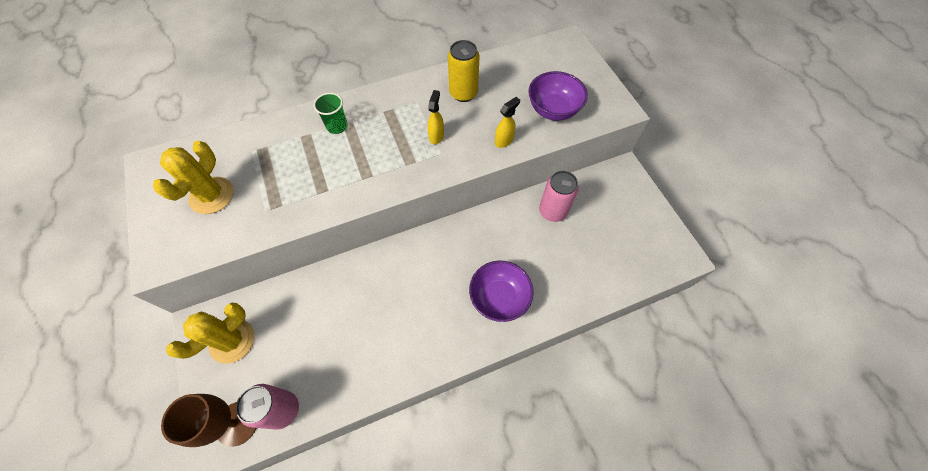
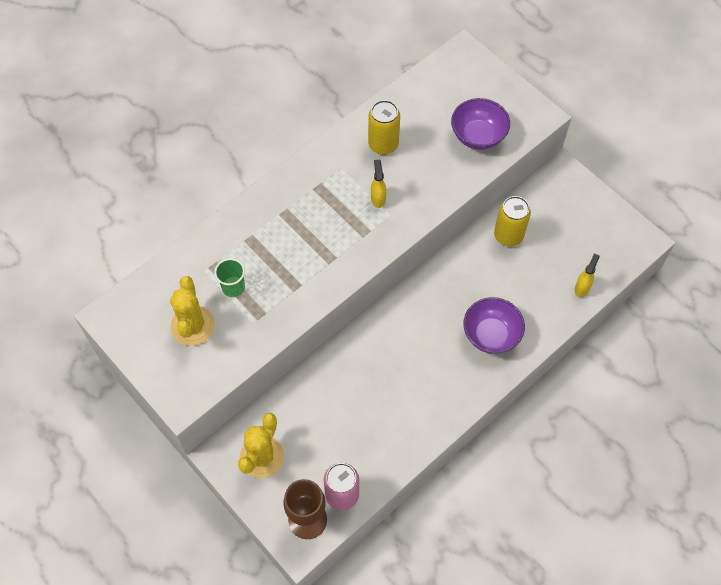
camera: 20 degrees left, 0 degrees up
(337, 126) = (275, 219): green cup -> green cup (233, 287)
(504, 141) = (444, 183): yellow spray bottle -> yellow spray bottle (582, 288)
(552, 211) = (508, 235): pink can -> yellow can

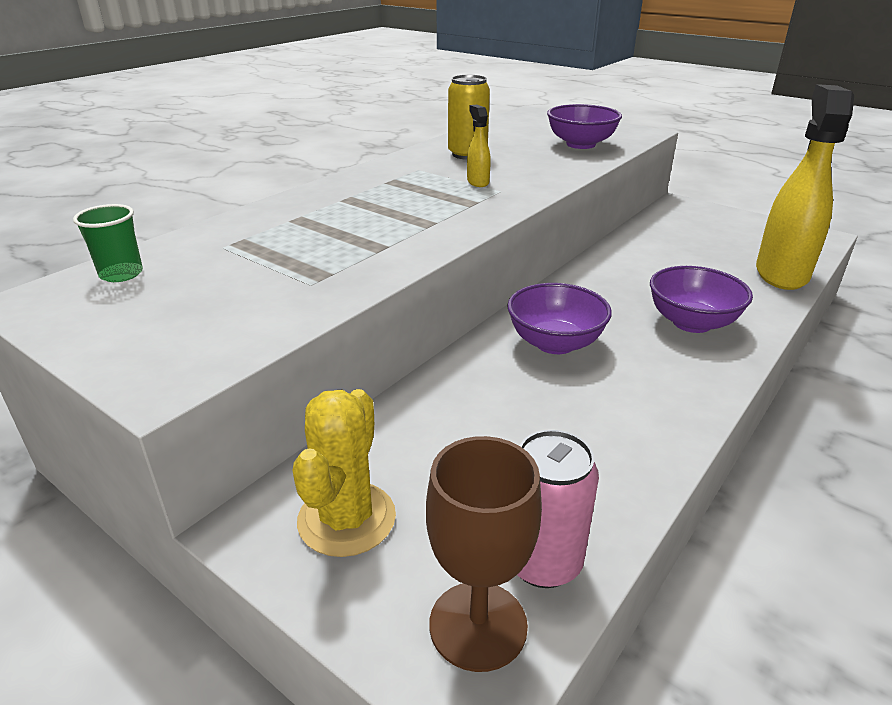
camera: 10 degrees left, 30 degrees down
(193, 326) = (197, 295): yellow cactus -> none
(233, 287) = (273, 256): green cup -> green cup (121, 274)
(398, 342) = (555, 343): none -> purple bowl
(508, 235) = (651, 246): yellow can -> none
(582, 288) = (781, 273): yellow spray bottle -> yellow spray bottle, size x2.41

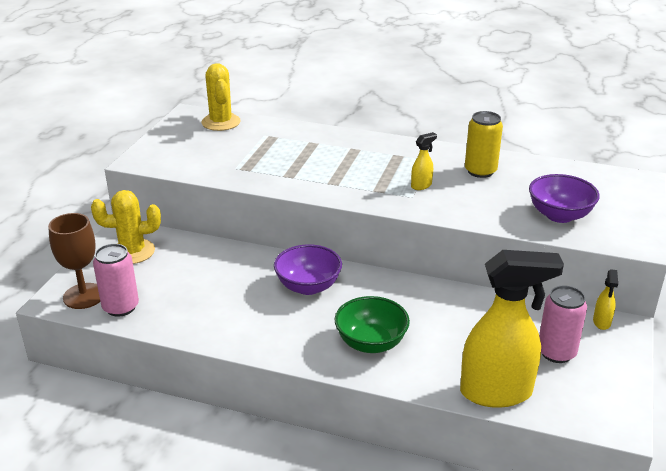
camera: 70 degrees right, 0 degrees up
(121, 274) = (221, 122): green cup -> yellow cactus
(672, 209) = (601, 322): none -> yellow spray bottle
(692, 323) = (371, 343): purple bowl -> green bowl
(716, 235) = (556, 352): none -> pink can

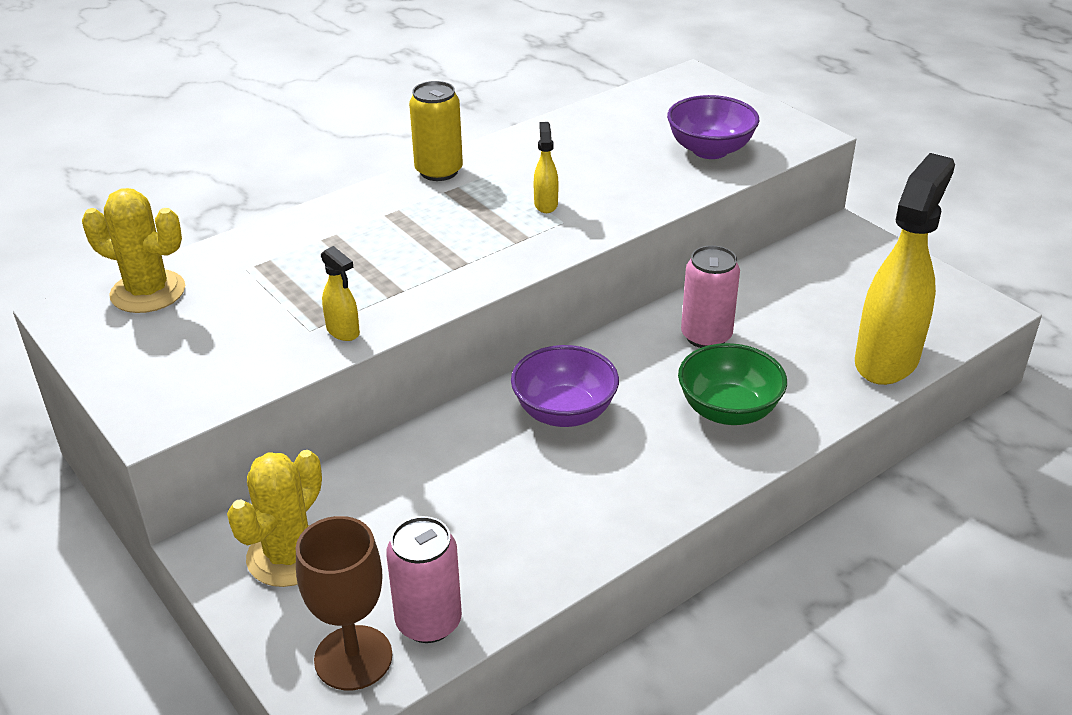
camera: 55 degrees left, 5 degrees up
(480, 171) = (562, 153): yellow can -> yellow can (439, 171)
(556, 352) = (852, 290): pink can -> pink can (706, 336)
(601, 322) = (828, 239): yellow spray bottle -> yellow spray bottle (343, 331)

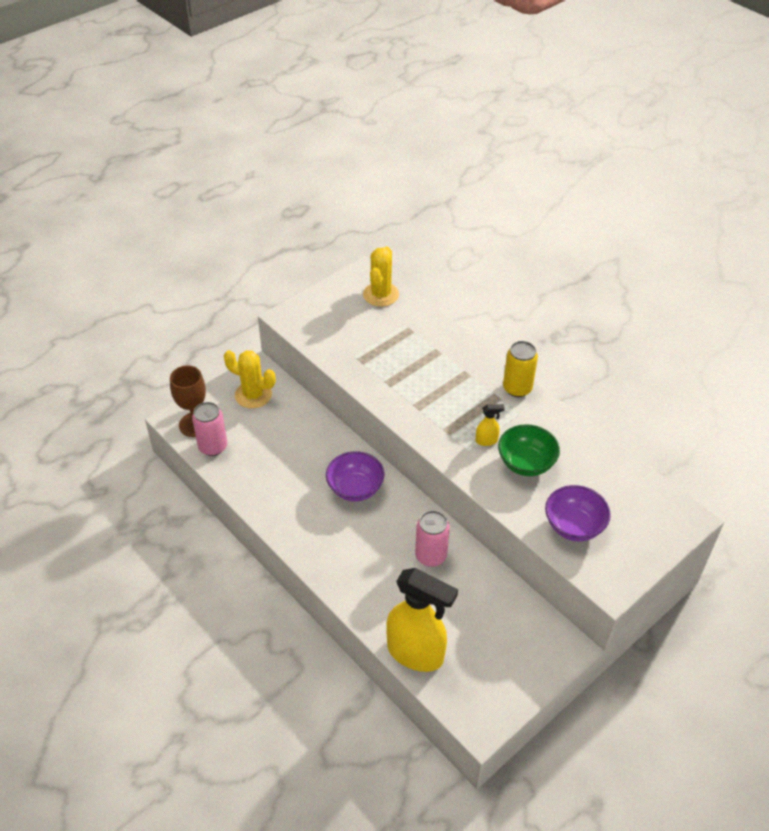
camera: 85 degrees right, 10 degrees up
(343, 331) = (353, 368): yellow spray bottle -> none
(728, 410) = (361, 564): green bowl -> green bowl (526, 463)

